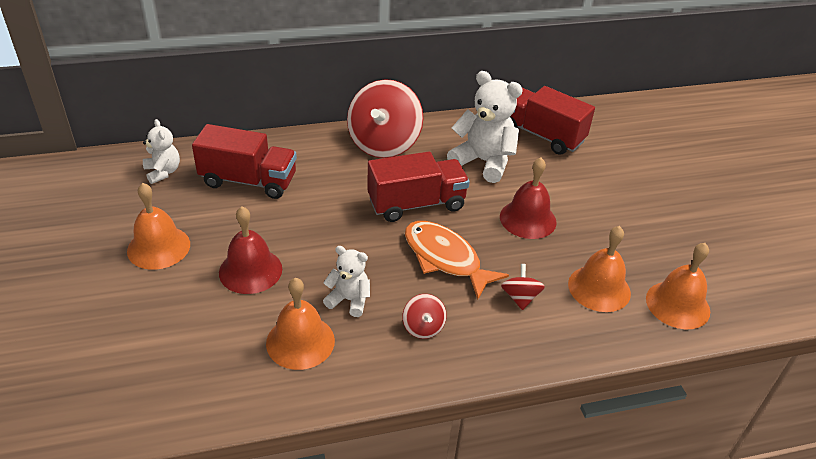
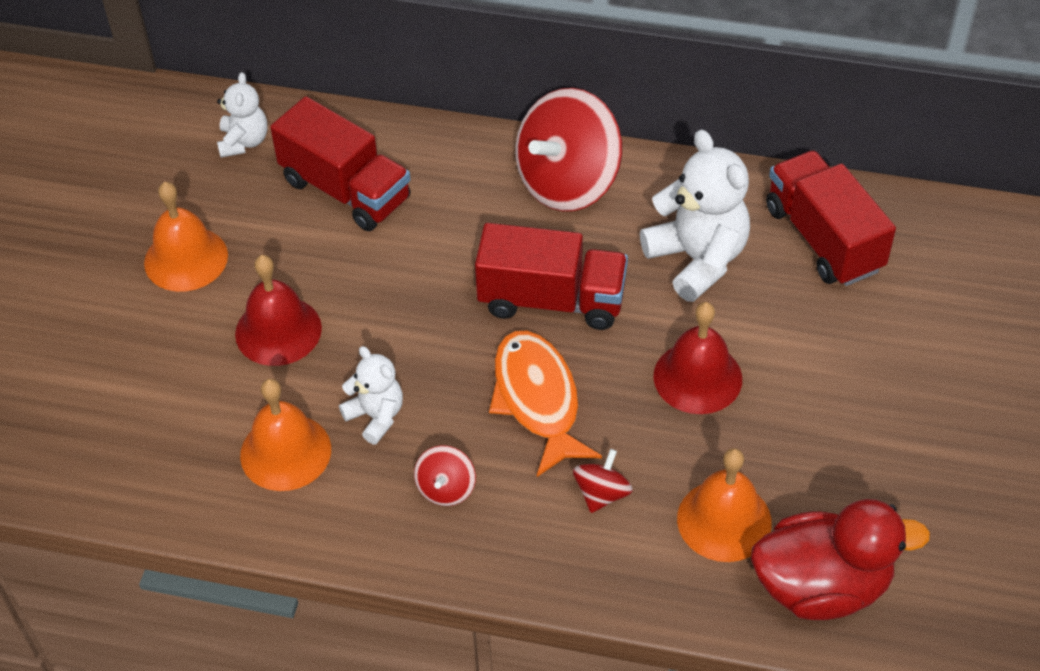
camera: 30 degrees right, 10 degrees up
(677, 304) = (821, 586): orange bell -> red duck

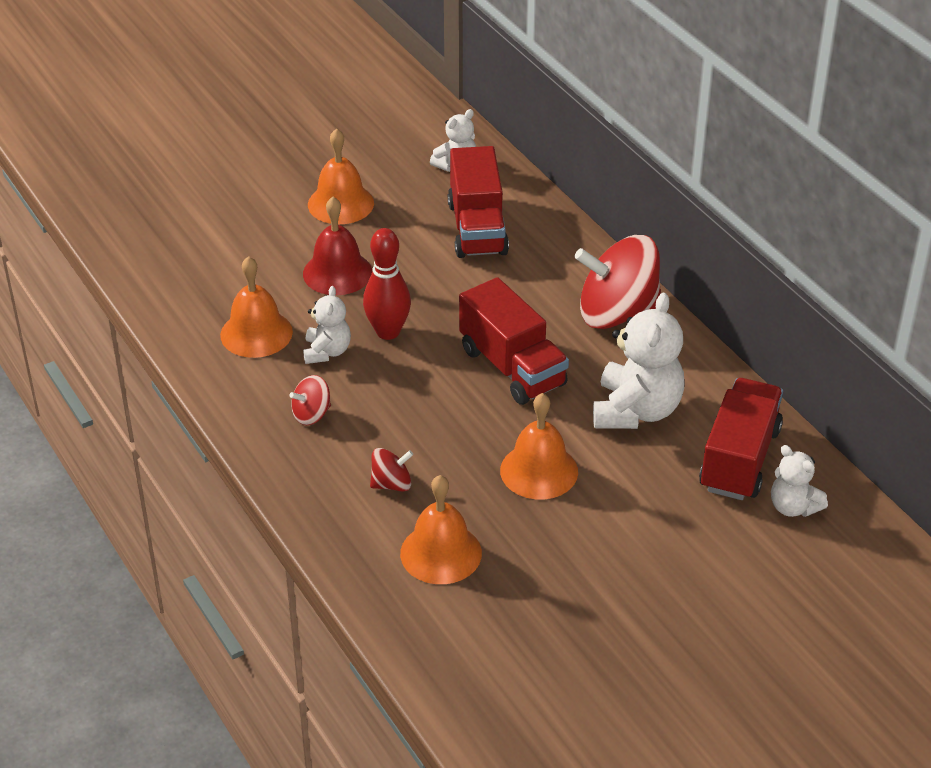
camera: 45 degrees right, 10 degrees down
(403, 352) = (388, 332): none -> red bowling pin
(538, 400) = (427, 411): orange fish -> none
(697, 377) = (539, 471): red bell -> orange bell
(821, 586) = (446, 632): red duck -> none
(910, 248) = (793, 507): none -> white teddy bear

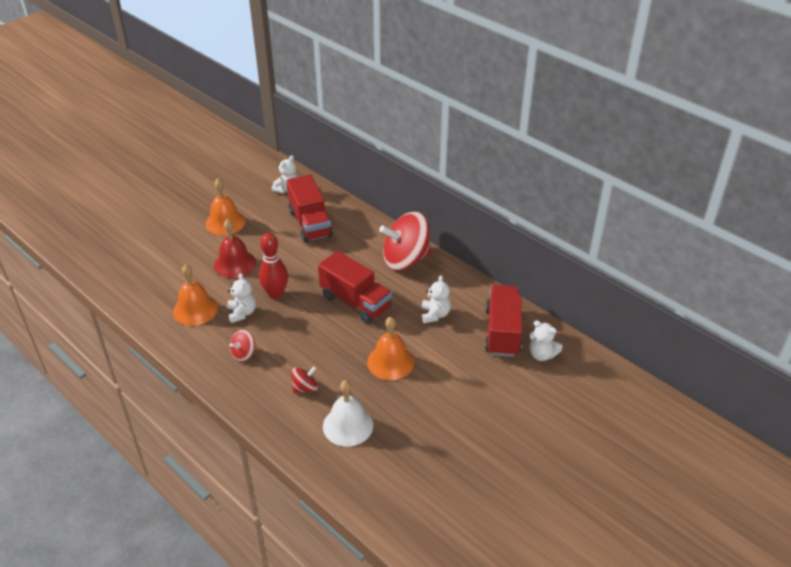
camera: 15 degrees left, 0 degrees up
(441, 553) = (348, 425): orange bell -> white bell
(636, 411) = (435, 314): white teddy bear -> white teddy bear, size x0.57

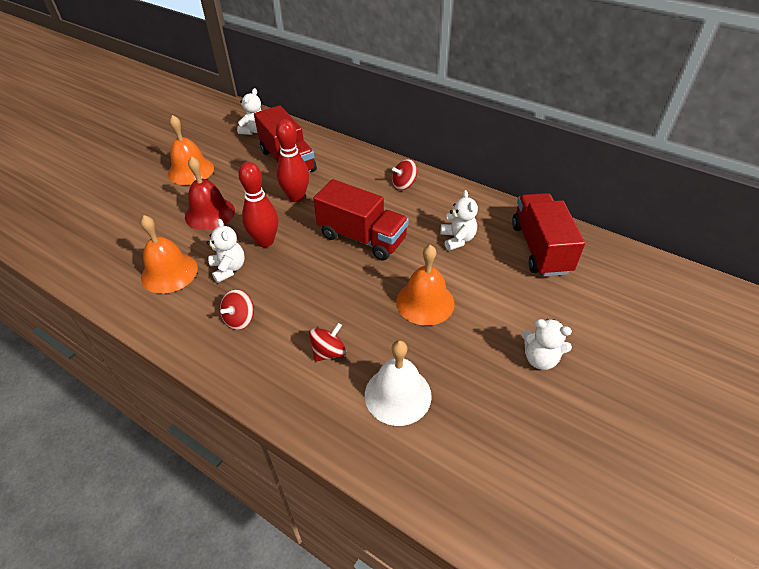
camera: 10 degrees left, 5 degrees up
(309, 259) = (296, 197): none -> red bowling pin
(405, 259) = (404, 184): red spinning top -> red spinning top, size x0.45
(541, 354) = (595, 267): white teddy bear -> white teddy bear (540, 358)

